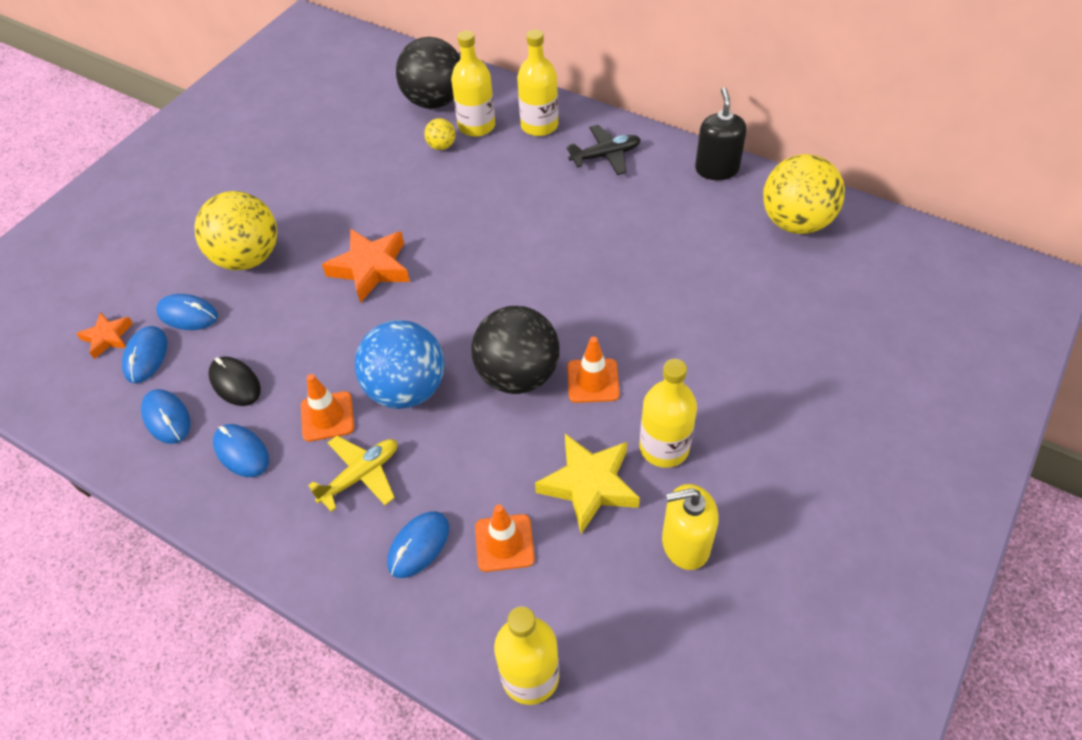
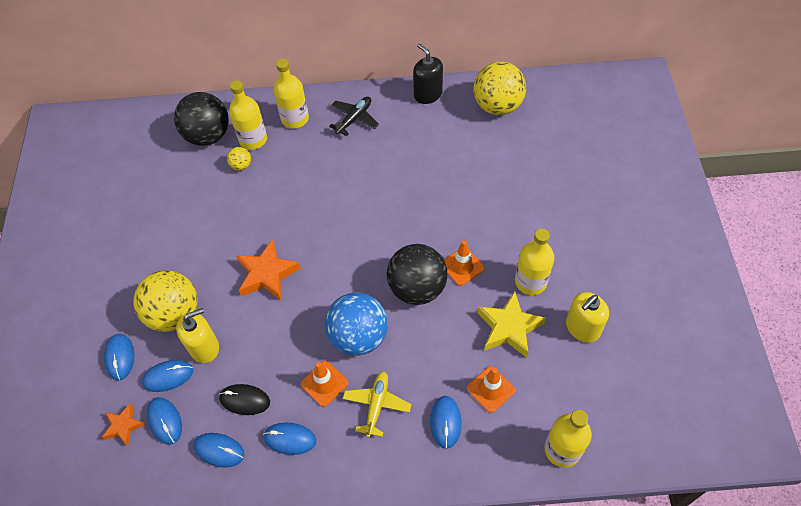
camera: 35 degrees left, 5 degrees up
(163, 270) = (120, 357): none -> blue mouse
(246, 306) = (204, 347): none -> yellow soap dispenser

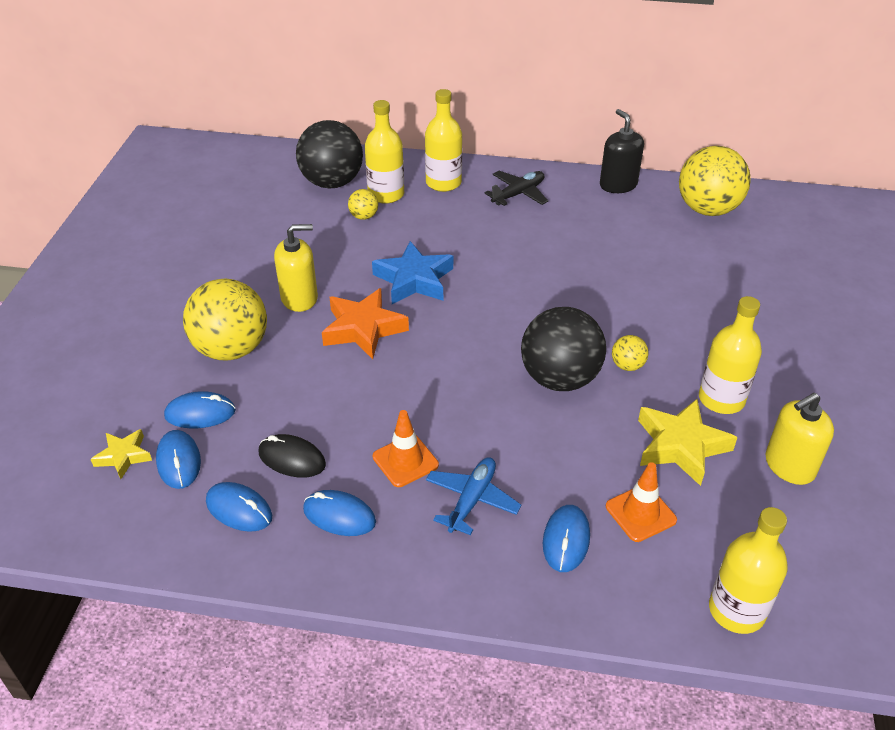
camera: 10 degrees right, 15 degrees down
(120, 357) = (146, 381): blue mouse -> none
(123, 426) = (123, 456): orange star -> yellow star
(204, 347) = (258, 391): yellow soap dispenser -> yellow soap dispenser (299, 298)
(294, 220) = (414, 280): none -> blue star
(358, 336) = (466, 417): blue ball -> none
(376, 405) = (471, 500): yellow plane -> blue plane
(462, 266) = (627, 365): orange traffic cone -> yellow ball

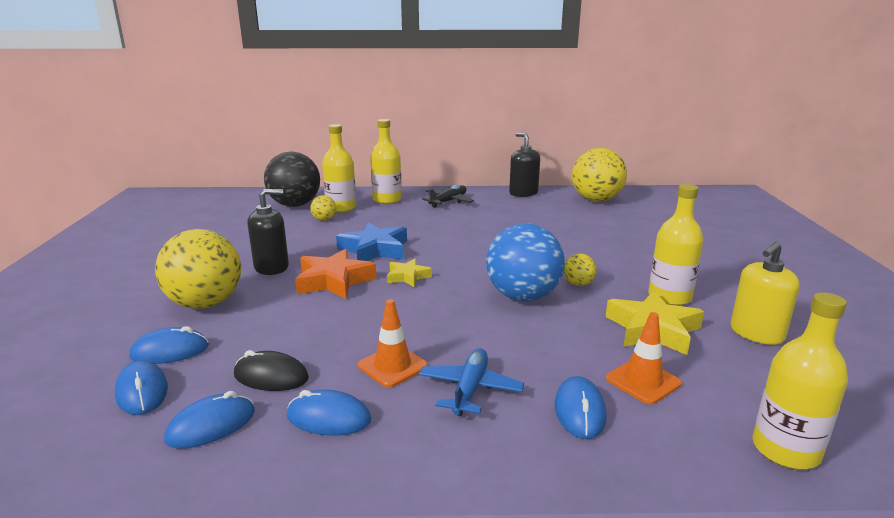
camera: 10 degrees left, 20 degrees down
(123, 456) = (77, 394): yellow star -> yellow star (408, 277)
(239, 509) = (211, 426): blue mouse -> blue mouse turned 60 degrees counterclockwise
(299, 298) = (271, 267): yellow soap dispenser -> black soap dispenser
(559, 378) = (523, 296): black ball -> blue ball

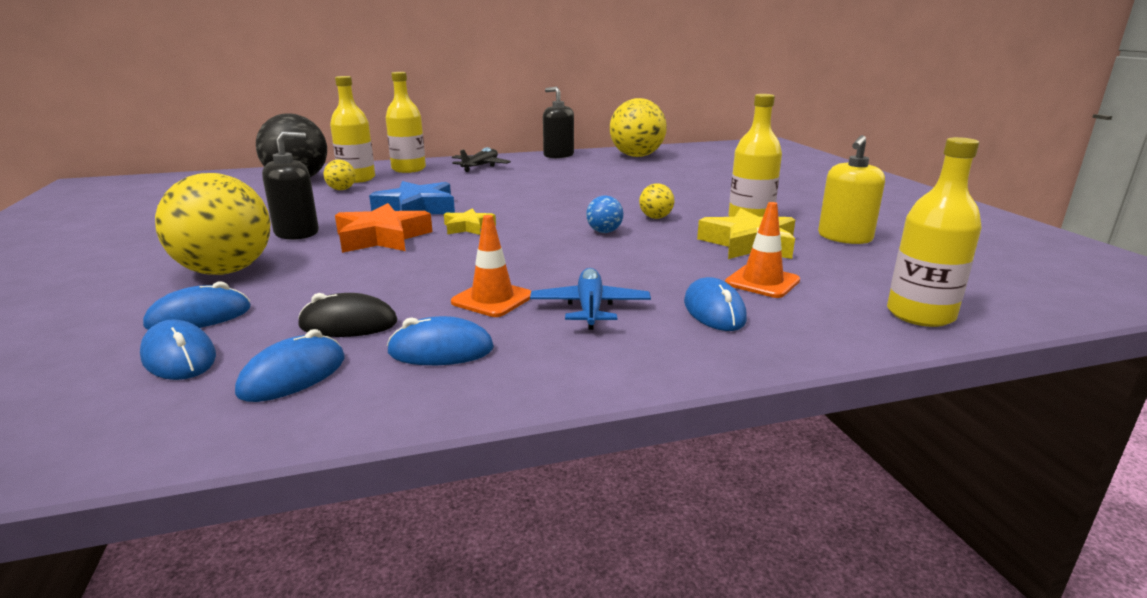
camera: 15 degrees left, 0 degrees up
(523, 296) = (604, 232): blue ball -> blue ball, size x0.44

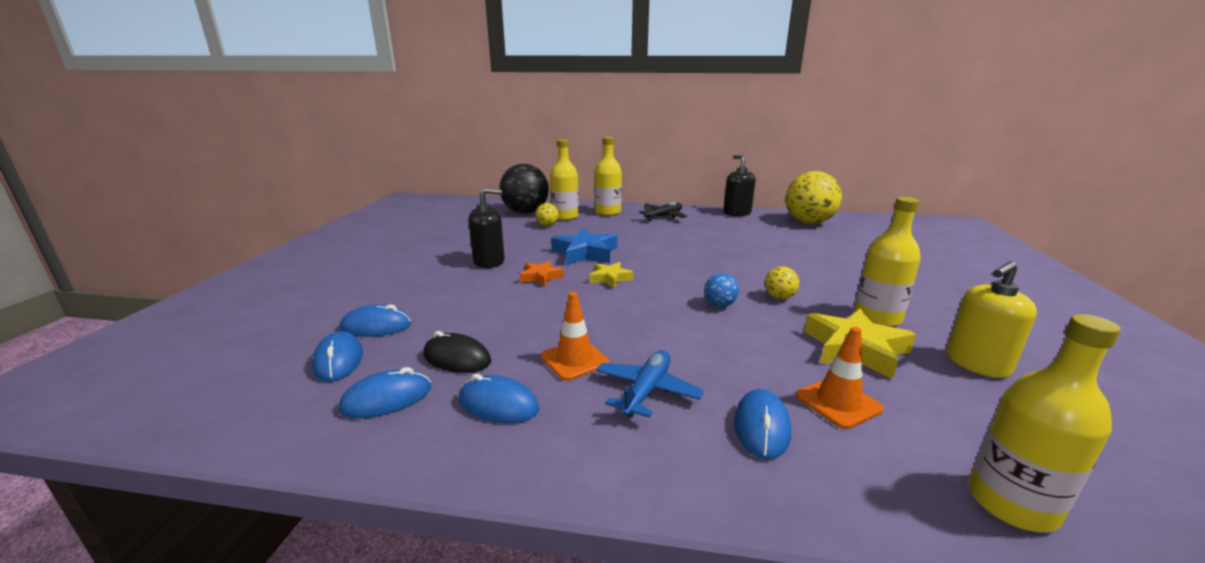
camera: 25 degrees right, 0 degrees up
(225, 271) = (421, 288): yellow ball -> none
(382, 238) = (541, 277): orange star -> orange star, size x0.58

